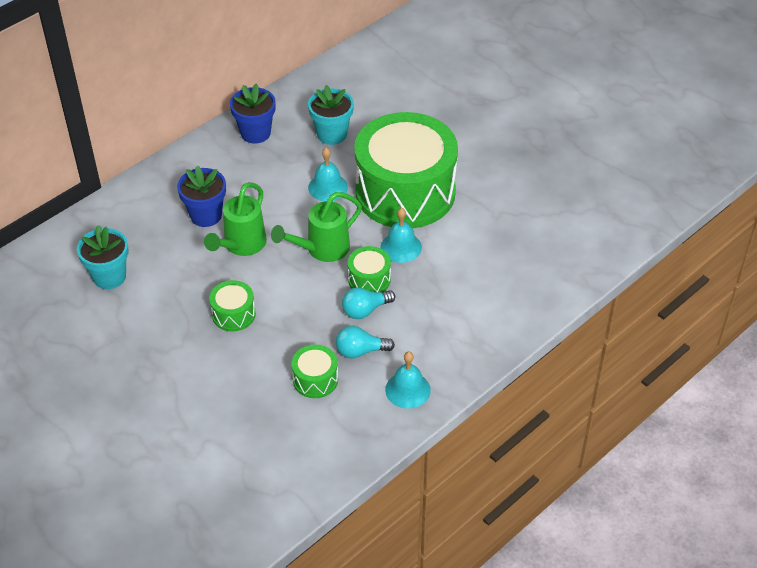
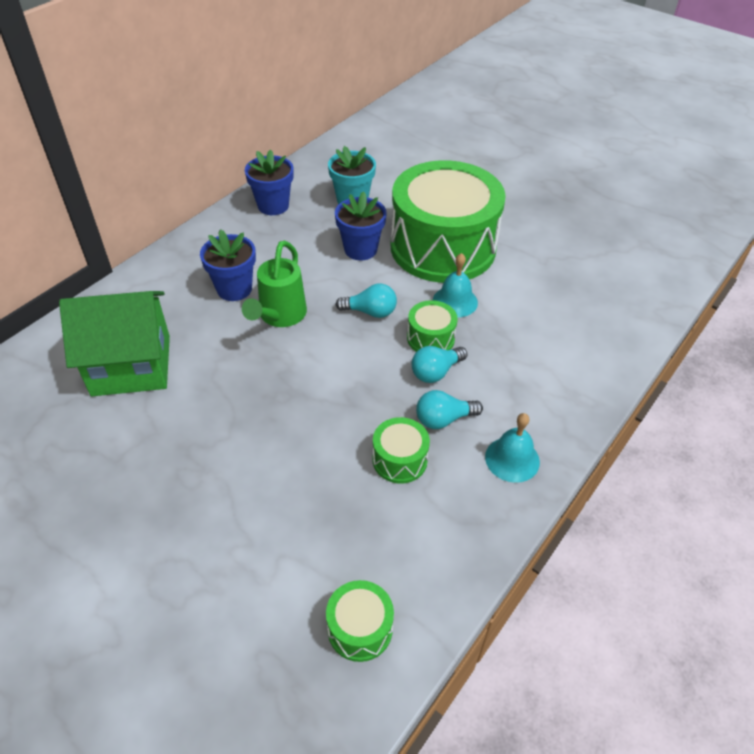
camera: 10 degrees left, 0 degrees up
(109, 277) = (131, 365): turquoise flower pot -> green house
(233, 314) = (285, 393): green drum -> green drum (360, 628)
(322, 249) = (370, 312): green watering can -> turquoise light bulb
(328, 187) = (360, 249): turquoise bell -> blue flower pot

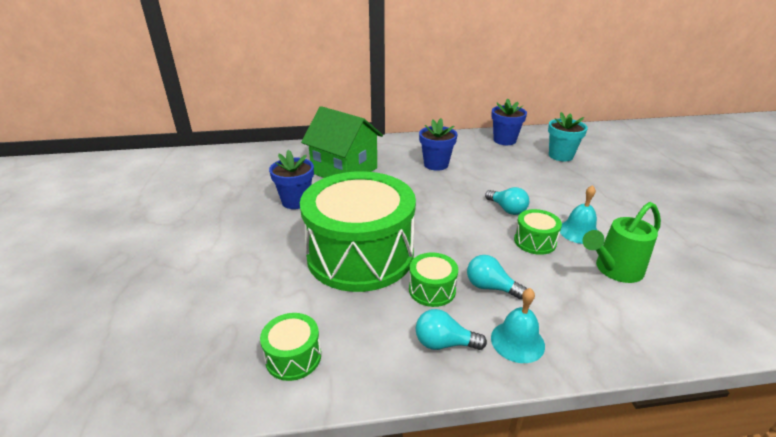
camera: 45 degrees right, 15 degrees down
(280, 316) = (446, 186): green watering can -> green watering can (614, 270)
(360, 249) = (538, 179): blue flower pot -> blue flower pot (296, 201)
(436, 372) = (516, 260): turquoise light bulb -> turquoise light bulb (444, 343)
(443, 247) = (603, 201): green drum -> green drum (360, 255)

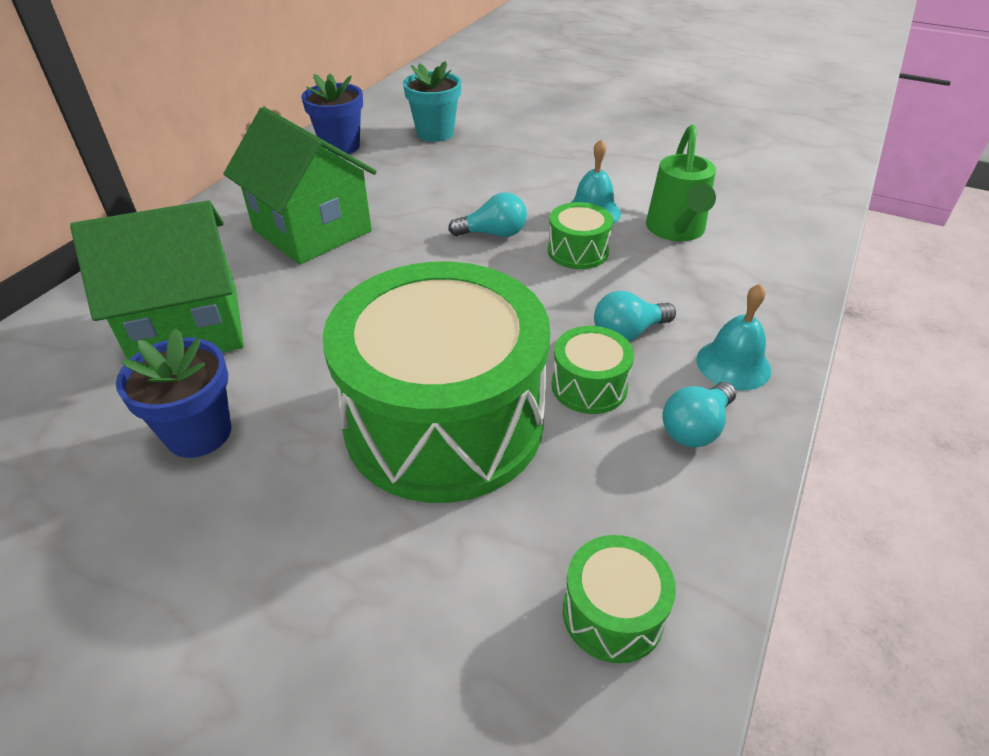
camera: 55 degrees left, 10 degrees up
(436, 164) = (312, 230): blue flower pot -> green house

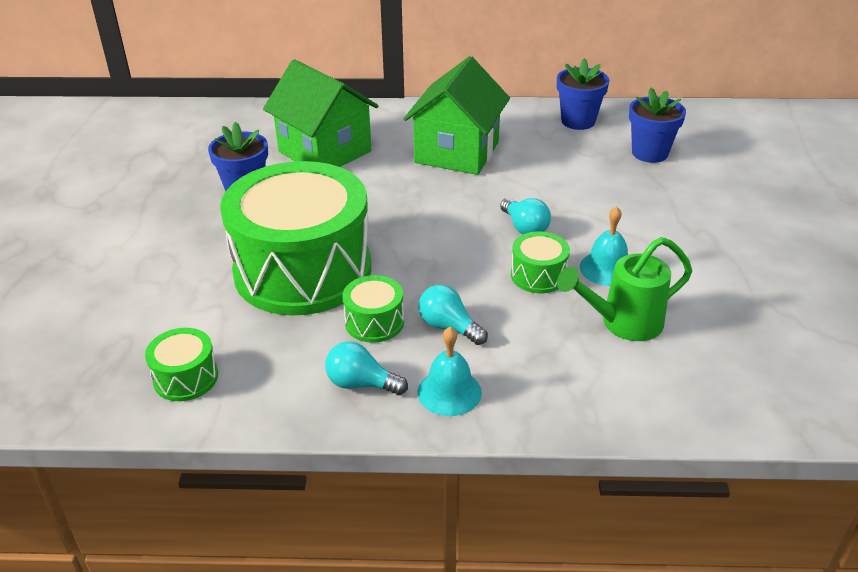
camera: 65 degrees right, 5 degrees down
(435, 133) = (649, 153): turquoise flower pot -> blue flower pot

